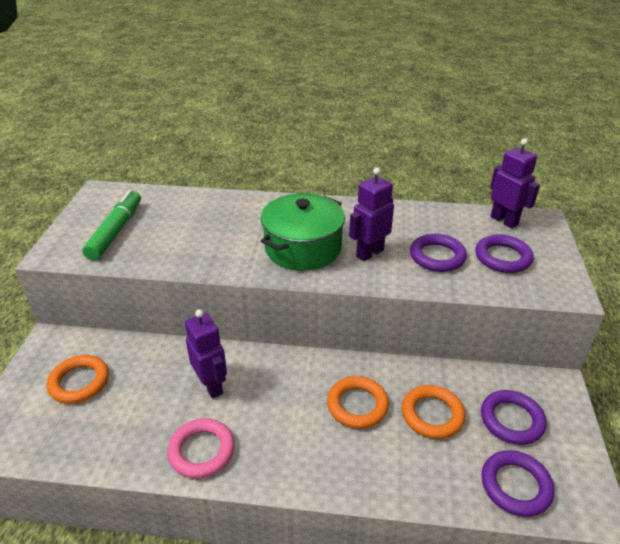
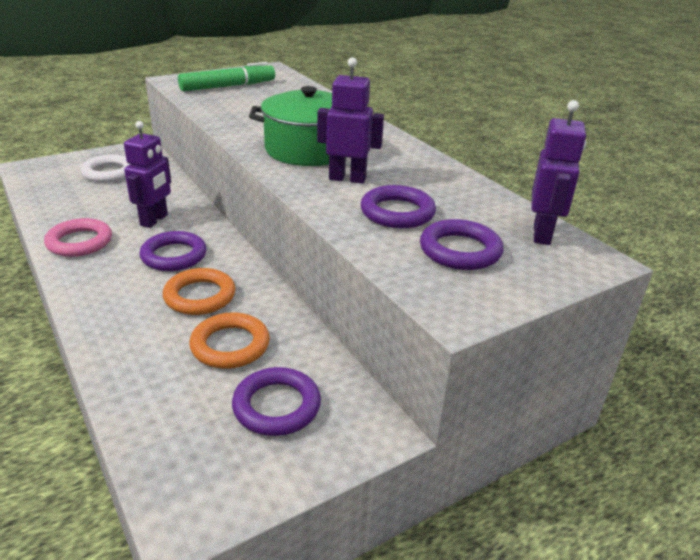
camera: 50 degrees right, 5 degrees down
(79, 382) = (109, 173): orange ring -> white ring
(515, 486) = (174, 438): purple ring -> purple ring (174, 256)

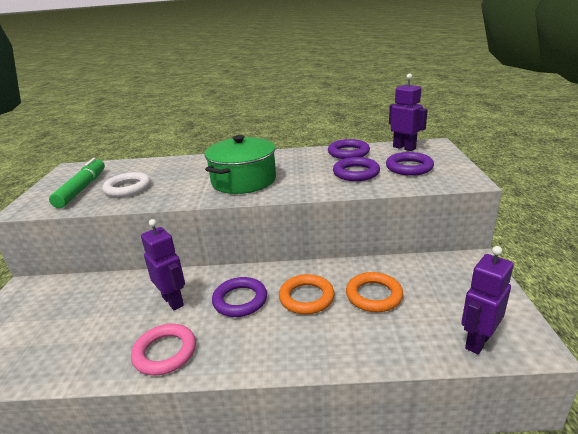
camera: 55 degrees left, 5 degrees down
(109, 173) = (48, 315): white ring -> white ring (128, 188)
(276, 406) = (443, 290): purple ring -> purple ring (348, 152)
(347, 179) = (300, 177): purple robot -> purple robot (477, 341)

